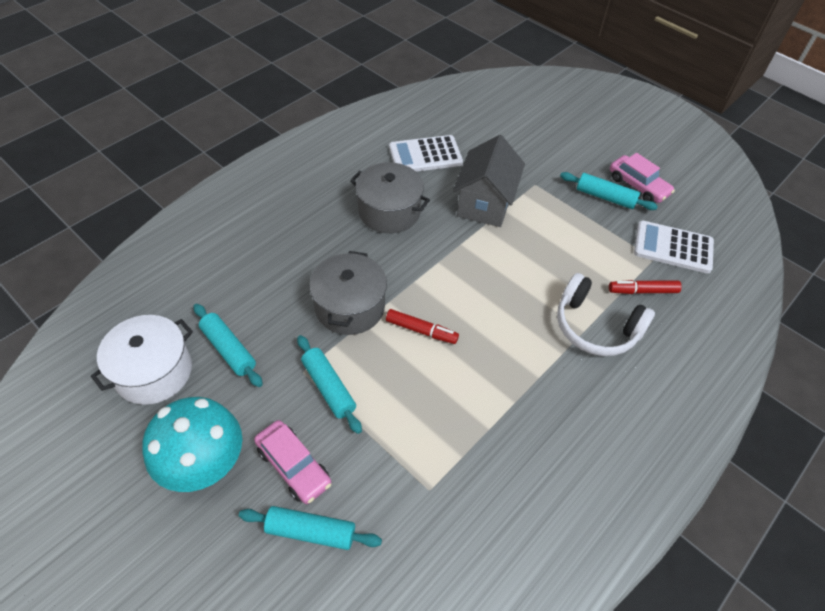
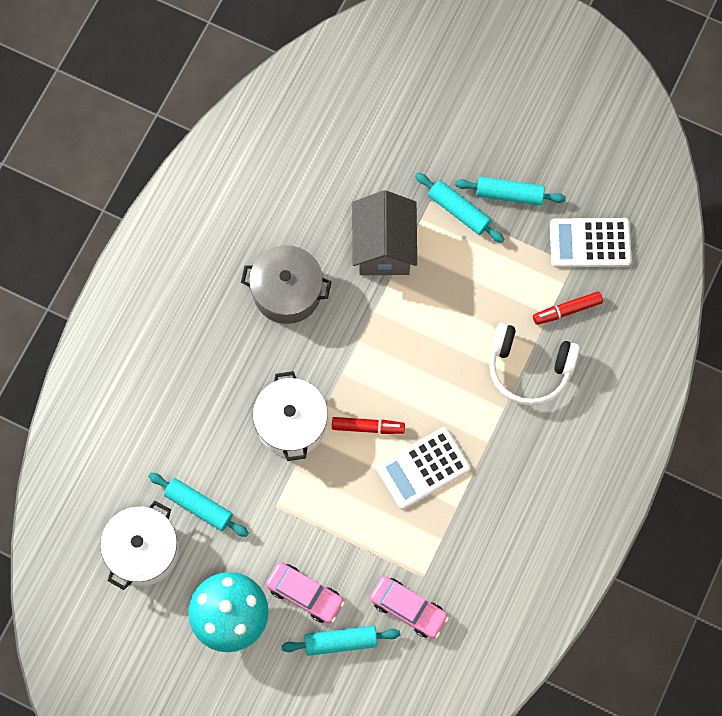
camera: 15 degrees left, 20 degrees up
(329, 387) = (305, 514): turquoise rolling pin -> turquoise rolling pin (459, 211)
(350, 307) = (291, 423): grey pot -> white pot
(425, 155) = (298, 196): white calculator -> white calculator (423, 468)
(638, 186) = (541, 165): pink car -> pink car (408, 609)

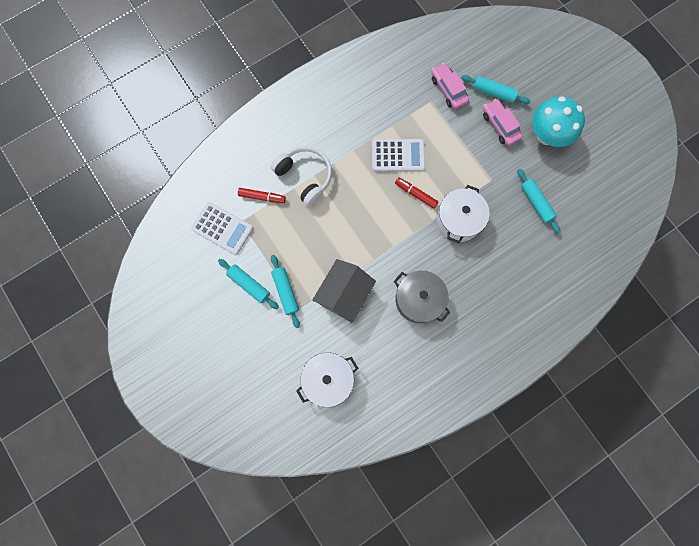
camera: 150 degrees left, 5 degrees up
(143, 550) = (579, 195): white pot -> white pot (328, 379)

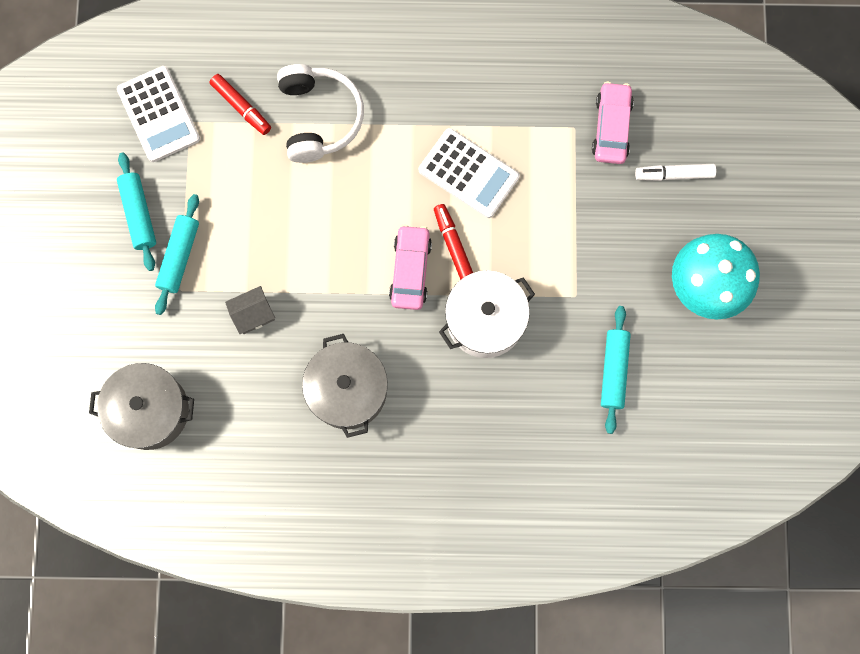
camera: 35 degrees right, 0 degrees up
(328, 379) = (150, 410): white pot -> grey pot
(344, 295) = (253, 314): grey house -> grey house, size x0.50
(493, 92) = (674, 174): turquoise rolling pin -> white marker
(500, 125) = (647, 228): pink car -> pink car (410, 270)

